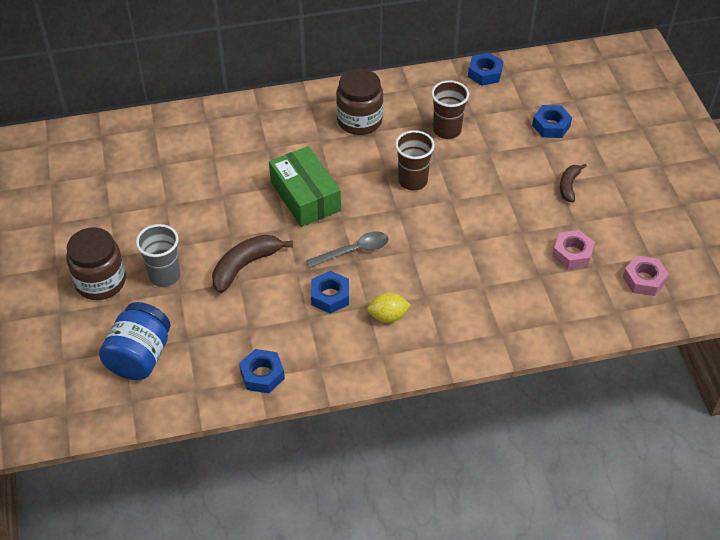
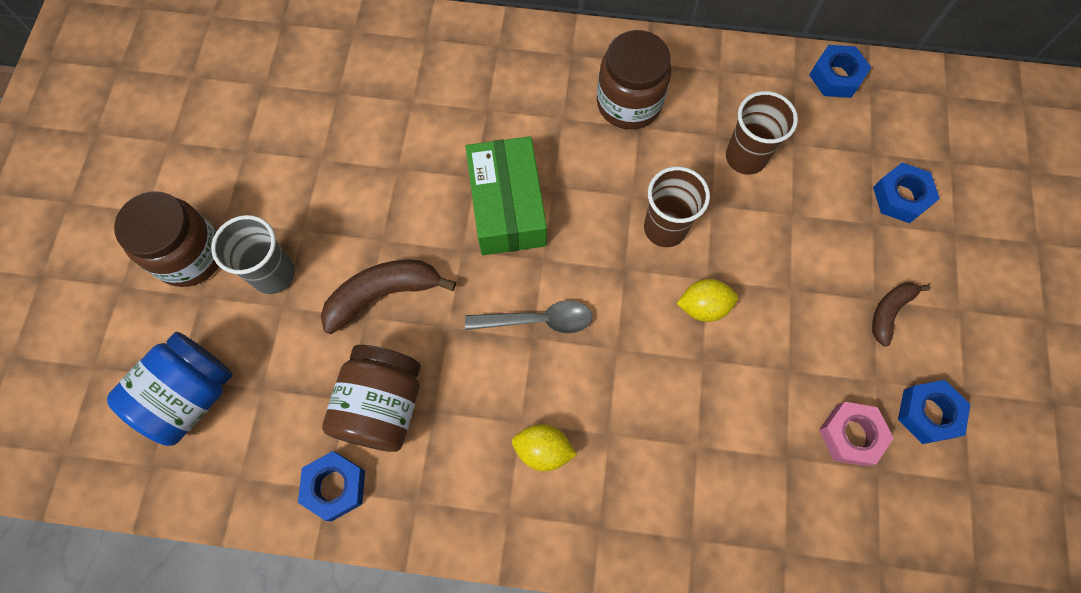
camera: 20 degrees right, 20 degrees up
(273, 324) = (382, 406): none -> brown jar
(330, 296) = (476, 386): blue nut -> blue nut (928, 413)
(455, 214) = (703, 306): none -> yellow lemon
(644, 280) = (944, 522): pink nut -> none

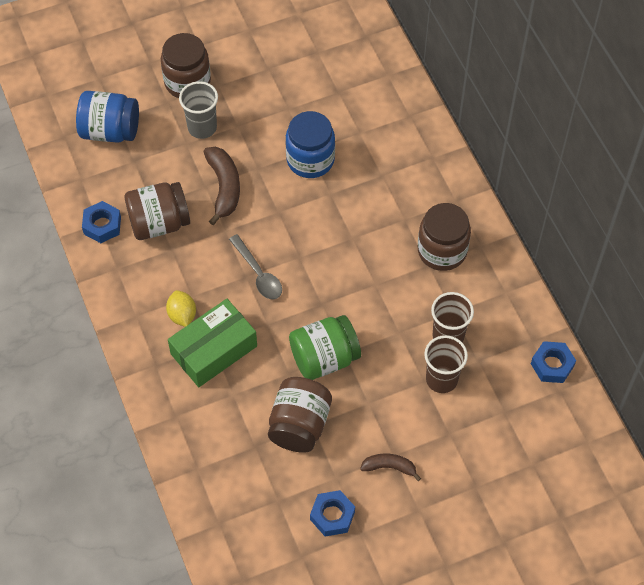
camera: 60 degrees right, 10 degrees down
(383, 294) = (224, 187): brown banana -> brown banana turned 45 degrees clockwise
(412, 173) = (310, 160): none -> blue jar
(507, 206) = (322, 220): green box -> green box (214, 350)
(665, 228) = (364, 313): brown cup -> brown cup (441, 379)
(703, 306) = (324, 358): yellow lemon -> green jar
(783, 386) = (299, 425): none -> brown jar
(851, 435) = (290, 476): pink nut -> none
(901, 197) = (481, 442): blue nut -> none

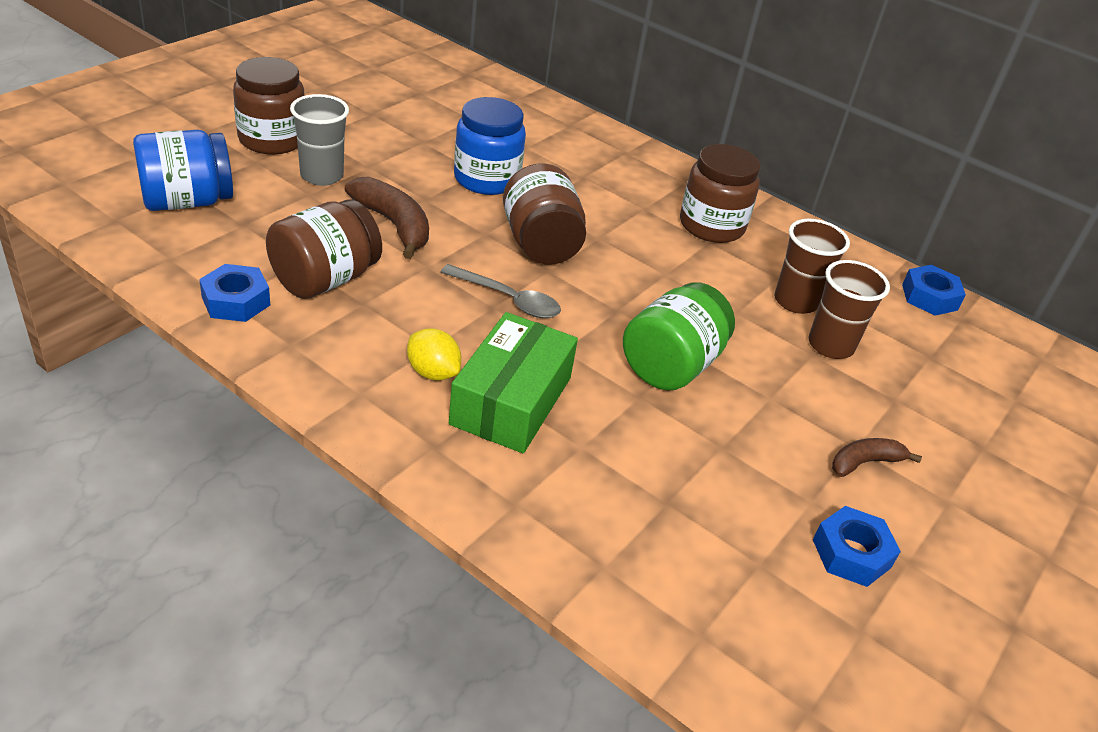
camera: 35 degrees left, 20 degrees down
(299, 425) = (705, 453): brown jar -> brown jar (540, 244)

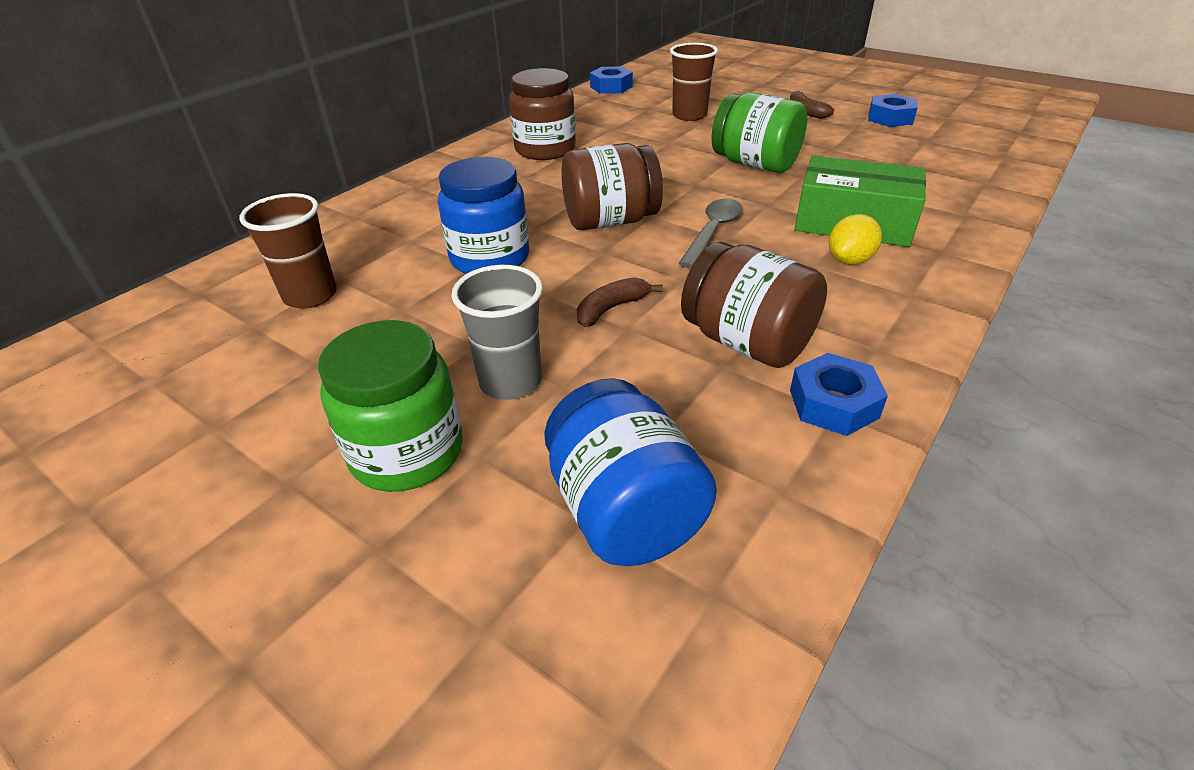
camera: 85 degrees left, 0 degrees up
(272, 140) = (407, 452): brown jar -> green jar
(394, 225) = (611, 309): brown banana -> brown banana, size x0.61
(795, 301) = (641, 124): brown cup -> brown cup (310, 296)

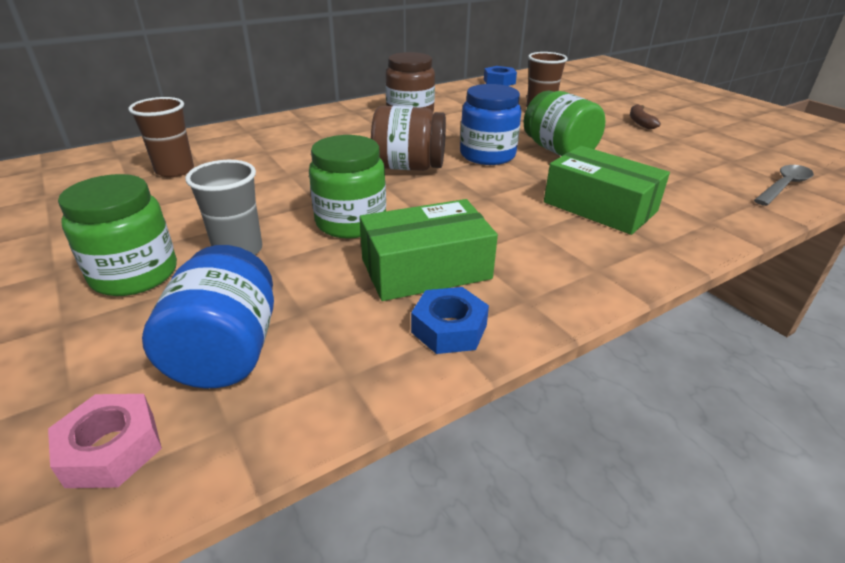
camera: 20 degrees right, 5 degrees down
(490, 258) = (303, 173): blue jar -> blue jar (487, 155)
(610, 673) = (111, 449): none -> pink nut
(611, 309) = (351, 222): brown banana -> green jar
(713, 232) = (477, 189): grey spoon -> grey spoon (784, 186)
(747, 342) = (426, 269): brown jar -> green box
(849, 260) = (568, 233): yellow lemon -> none
(890, 118) = (712, 139): blue nut -> none

